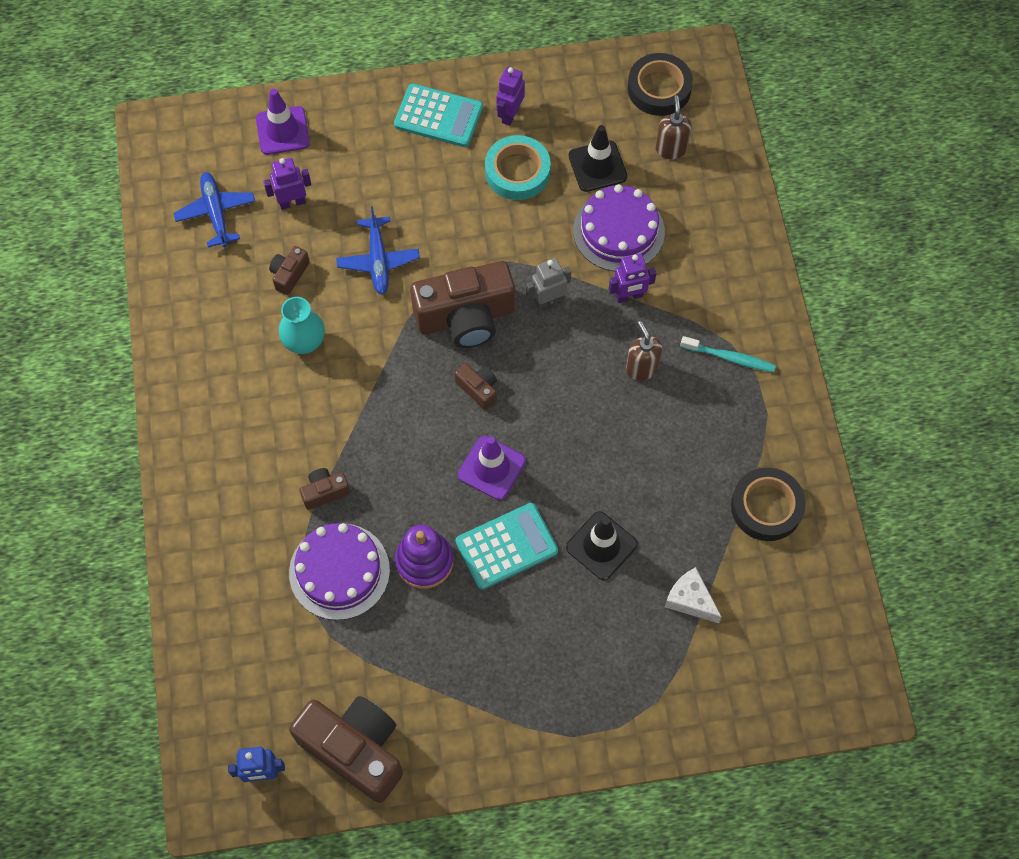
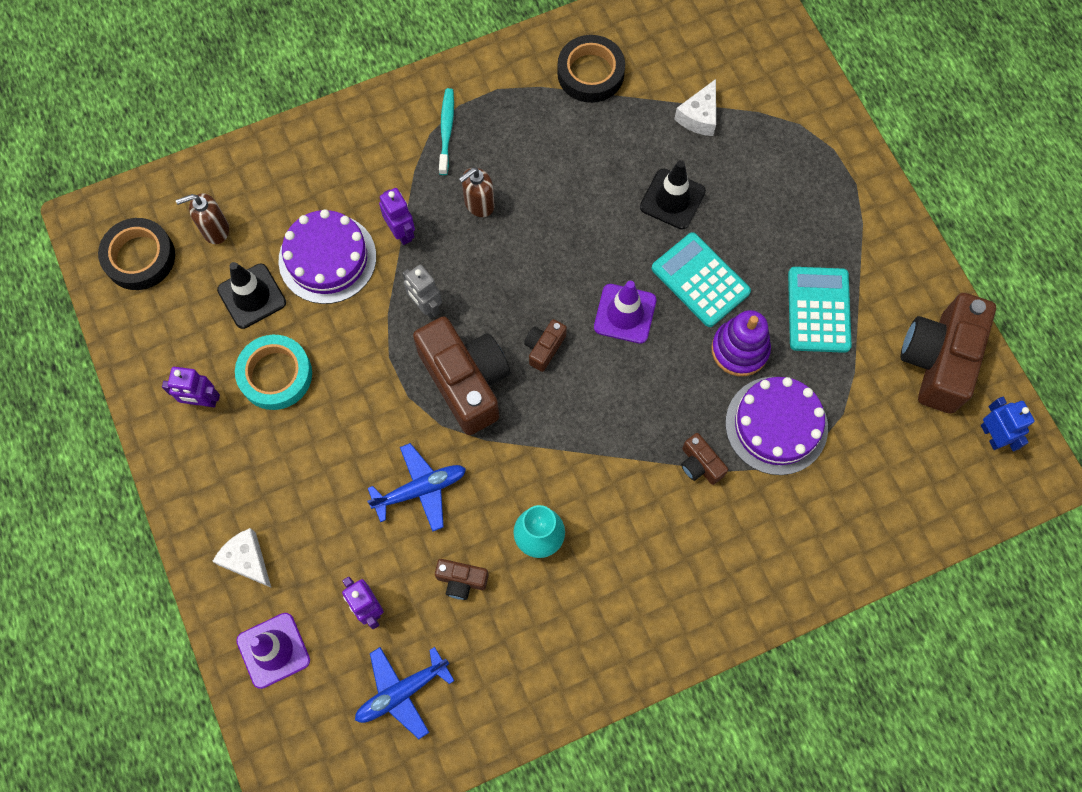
camera: 105 degrees left, 5 degrees up
(362, 125) = (247, 560): none -> white cheese
(438, 116) = (219, 477): turquoise calculator -> turquoise calculator (818, 310)

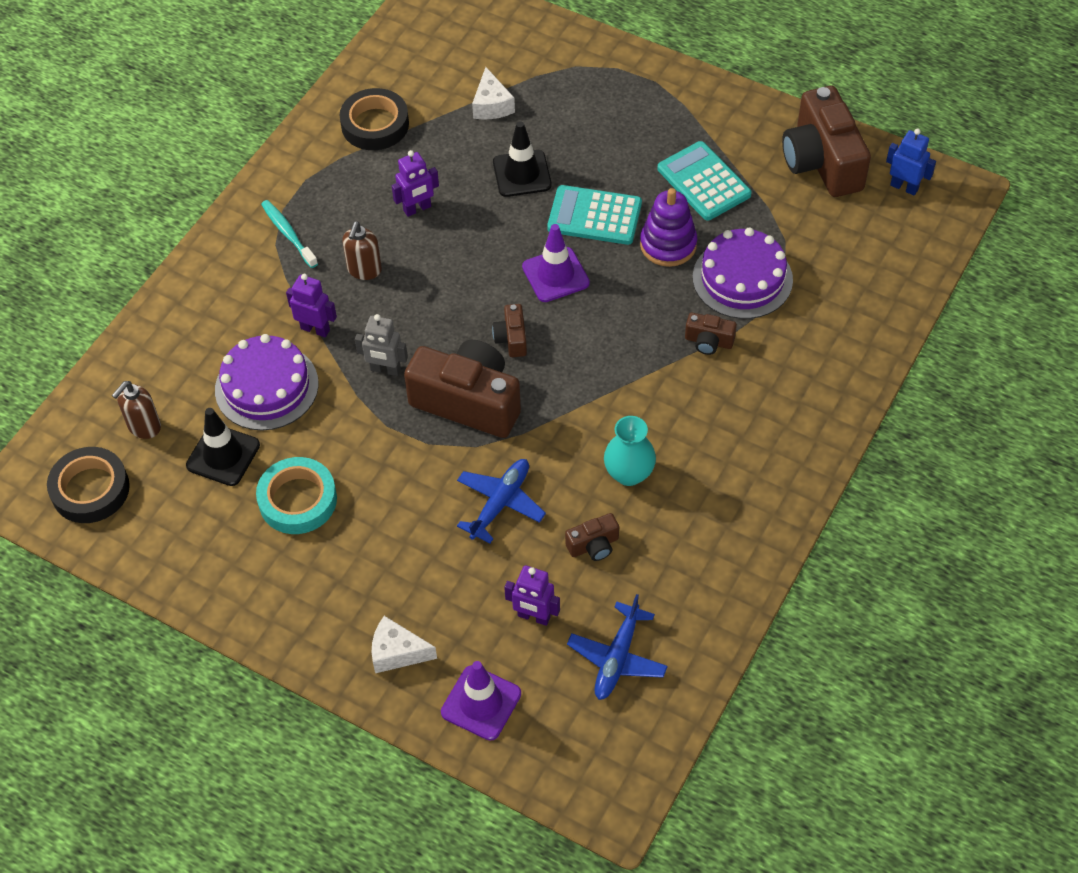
camera: 35 degrees left, 15 degrees down
(202, 401) = (248, 561): purple robot -> purple robot (417, 209)

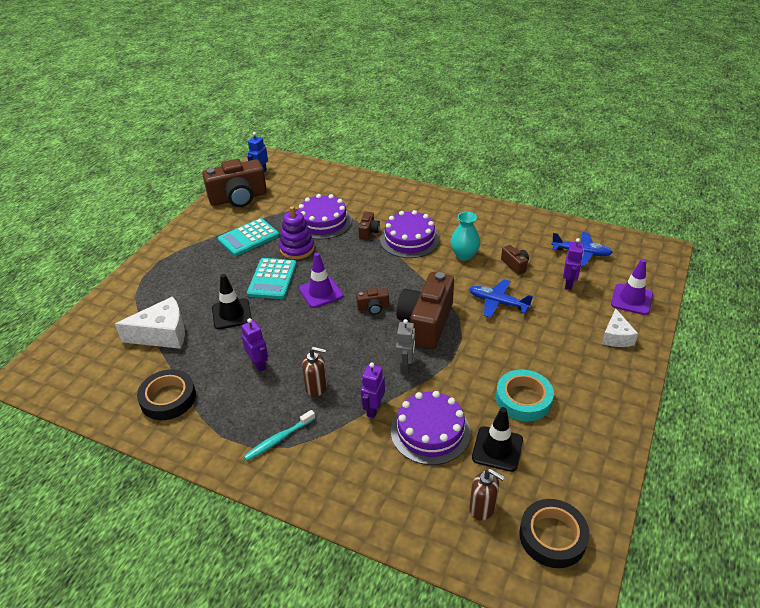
camera: 95 degrees left, 15 degrees down
(491, 105) = (162, 334): white cheese -> white cheese, size x1.62
(681, 398) = (409, 239): none -> purple cake

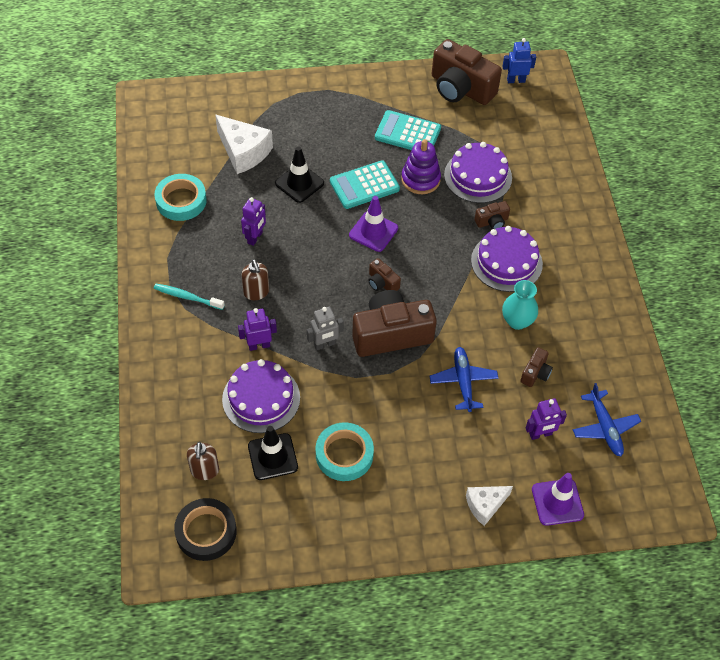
camera: 55 degrees right, 15 degrees up
(168, 398) = (181, 201): black tape -> turquoise tape

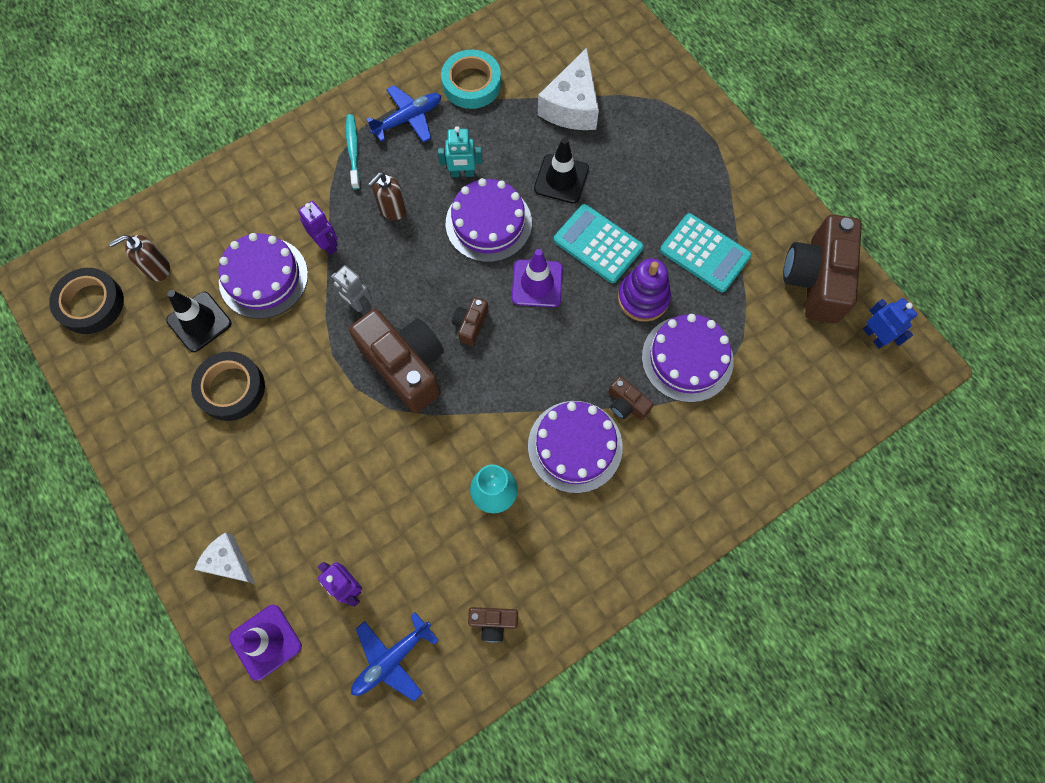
camera: 65 degrees right, 15 degrees up
(255, 238) = (462, 173): purple robot -> turquoise robot
(307, 239) = (488, 223): none -> purple cake
(344, 454) = (231, 388): turquoise tape -> black tape
(407, 133) = (705, 253): turquoise calculator -> turquoise calculator turned 135 degrees clockwise
(463, 382) = (380, 469): blue plane -> blue plane (408, 119)
(535, 373) = (430, 546): brown camera -> brown camera (493, 622)

